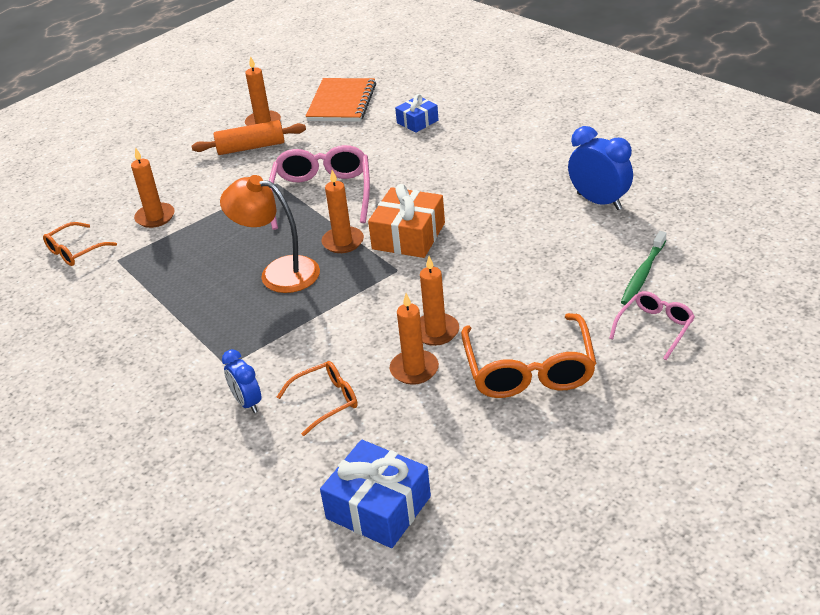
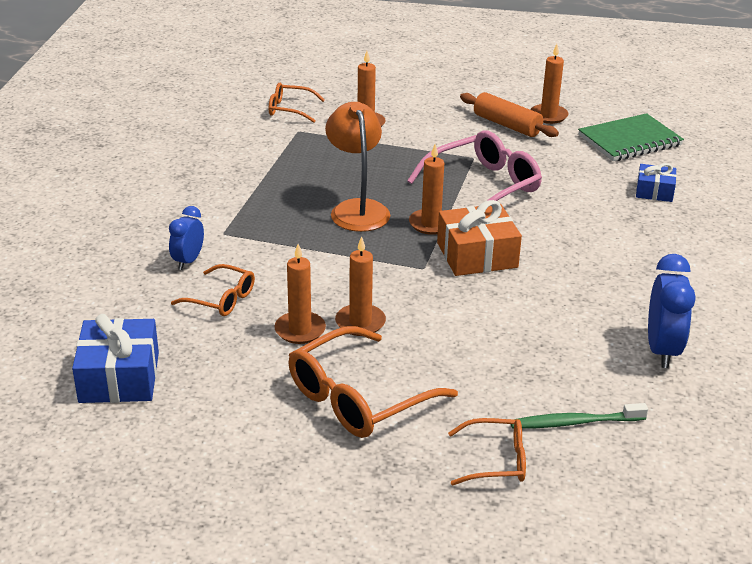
camera: 50 degrees right, 5 degrees down
(342, 102) = (629, 140): orange notebook -> green notebook
(655, 328) = (496, 461): pink glasses -> orange glasses

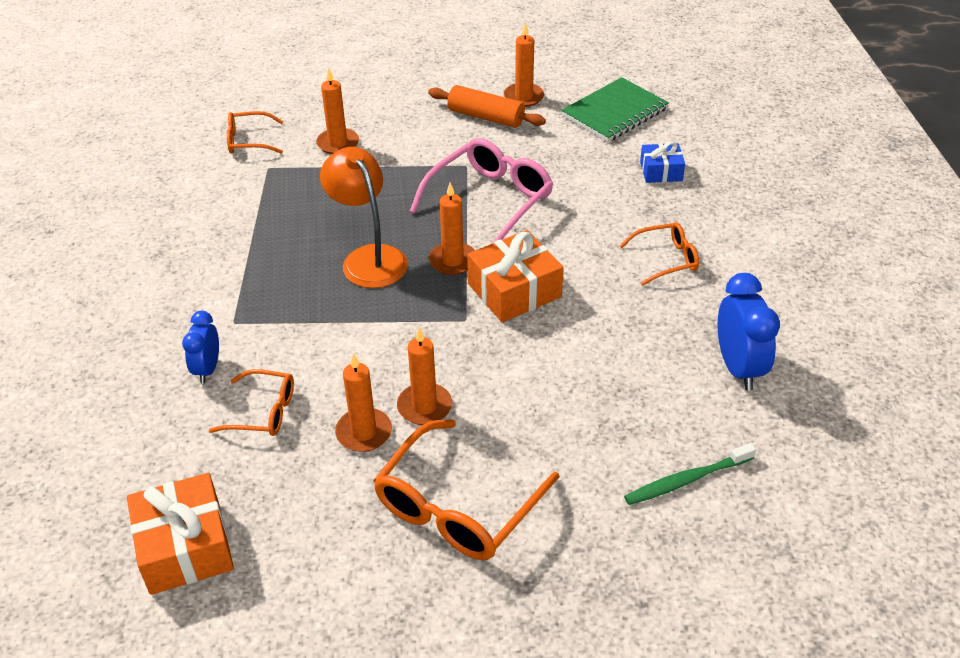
camera: 15 degrees left, 10 degrees up
(119, 377) = (185, 547): blue gift -> orange gift
(496, 461) = (626, 550): orange glasses -> orange glasses (666, 259)

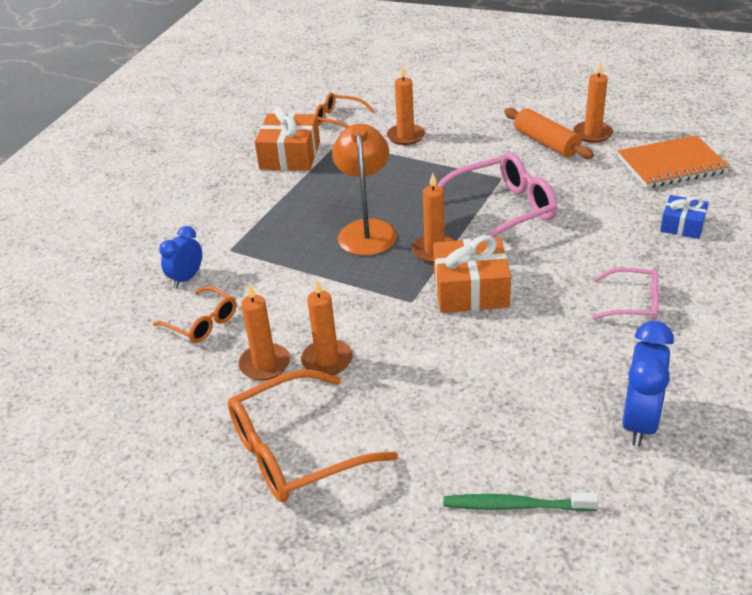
camera: 30 degrees right, 5 degrees down
(185, 547) = (76, 403): orange gift -> orange gift (290, 155)
(614, 112) = (671, 165): green notebook -> orange notebook
(666, 259) = (633, 303): orange glasses -> pink glasses

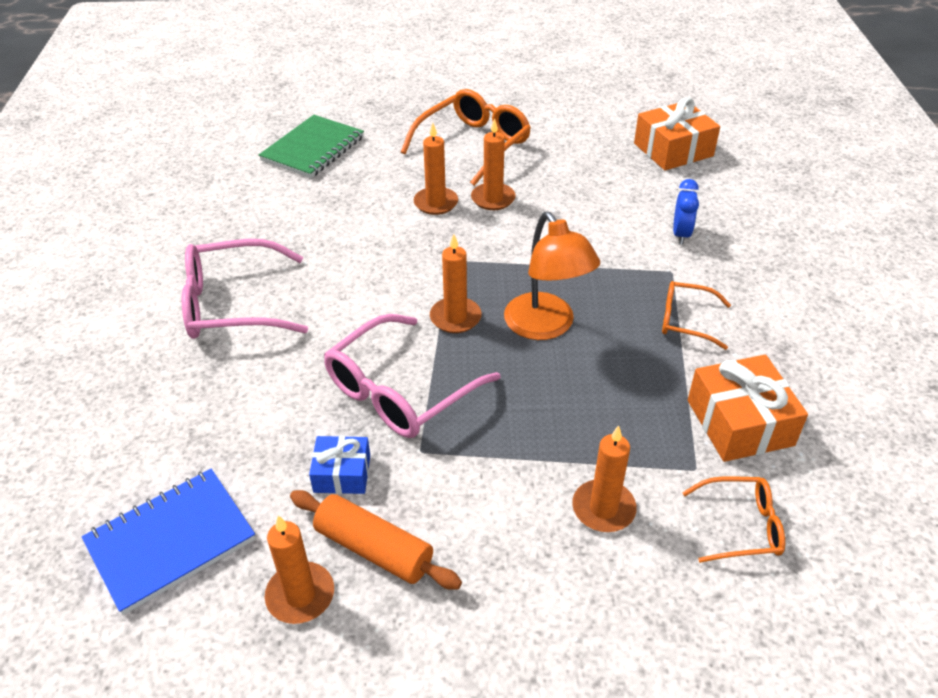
camera: 155 degrees right, 5 degrees up
(202, 323) = (623, 202): orange glasses -> orange glasses (686, 321)
(265, 364) = (540, 186): orange candle -> orange candle (436, 203)
(470, 290) = (398, 283): orange gift -> orange gift (673, 150)
(514, 506) = (313, 149): green toothbrush -> green notebook
(633, 303) = (233, 304): pink glasses -> pink glasses, size x1.78
(639, 422) = (229, 210): blue clock -> none
(671, 165) = (171, 541): orange notebook -> blue notebook
(682, 225) = (169, 420): blue gift -> blue gift (342, 473)

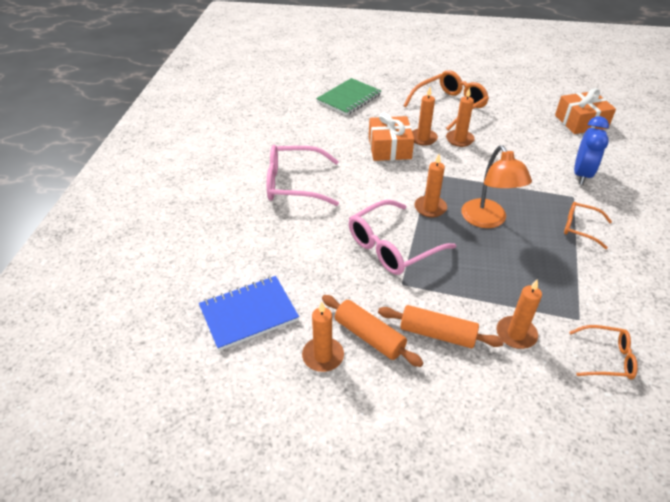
camera: 10 degrees right, 0 degrees up
(342, 473) = (353, 290): blue gift -> none
(482, 527) = (437, 334): none -> orange rolling pin
(681, 234) = (581, 174): blue clock -> blue clock, size x1.59
(739, 422) = (611, 295): orange gift -> orange gift (389, 148)

